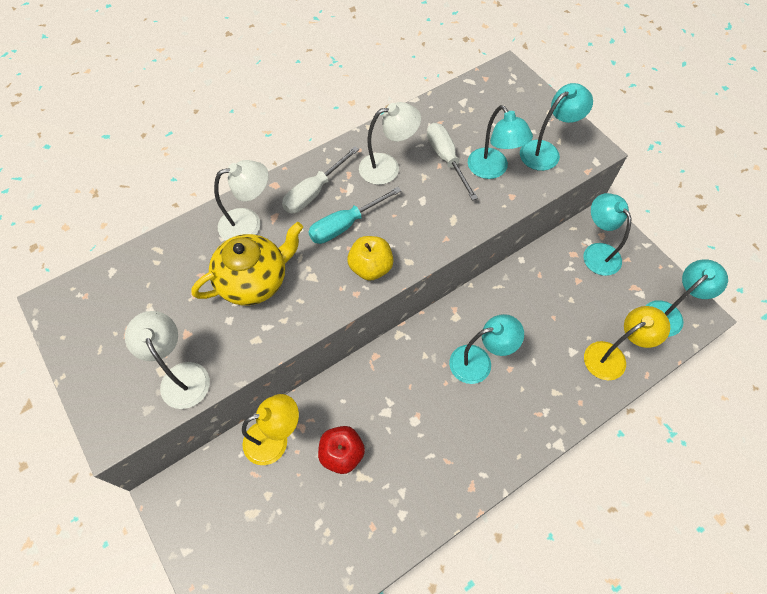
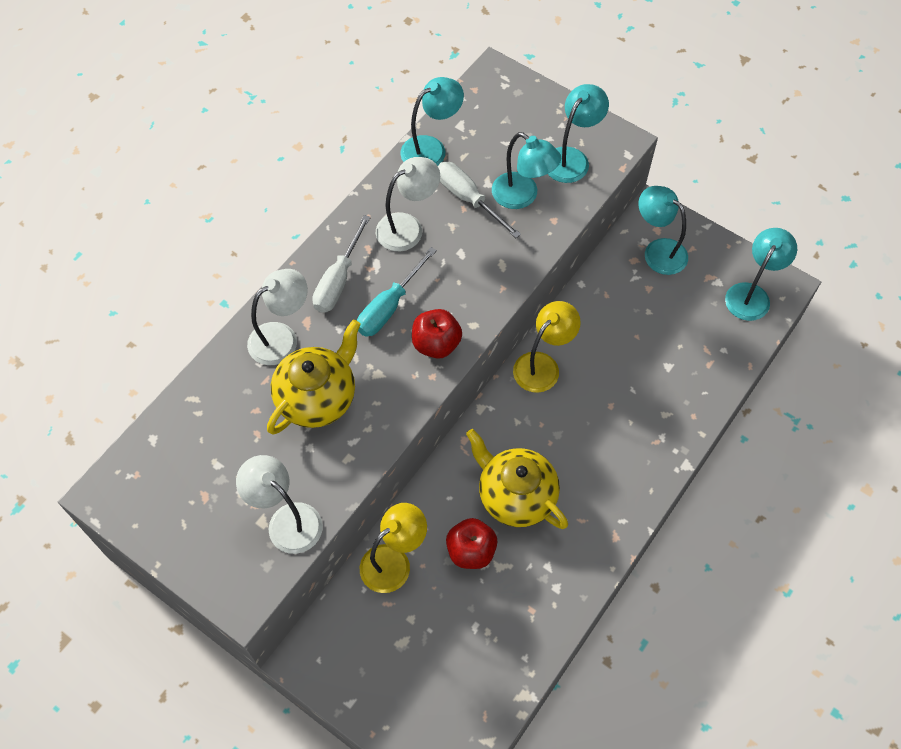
camera: 20 degrees left, 0 degrees up
(371, 268) = (436, 344): yellow apple -> red apple
(398, 419) = (515, 495): none -> yellow teapot
(479, 362) = (576, 409): turquoise lamp -> turquoise lamp (431, 149)
(612, 356) = (710, 358): yellow lamp -> yellow lamp (542, 365)

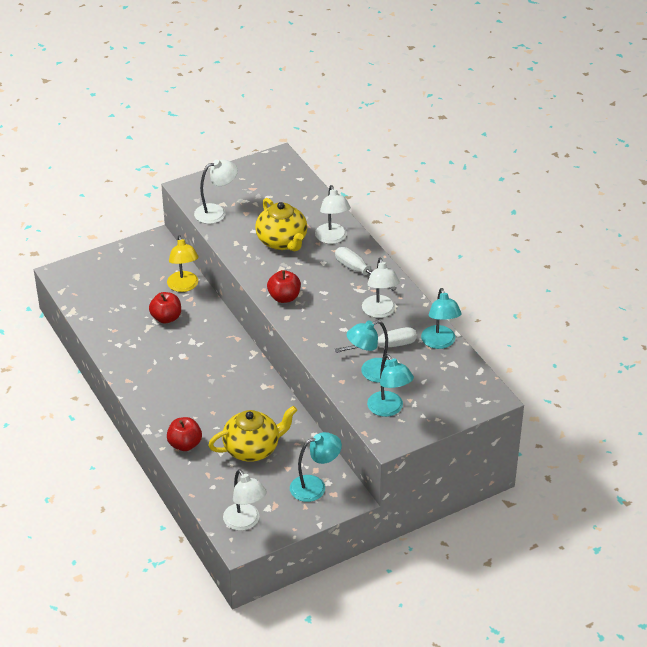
camera: 115 degrees right, 20 degrees down
(389, 306) = (324, 286): turquoise screwdriver -> none
(515, 495) = (185, 347): yellow teapot -> yellow teapot (252, 449)
(542, 365) = (264, 391): yellow lamp -> none
(681, 410) = (185, 444): none -> red apple
(751, 294) = (245, 522): turquoise lamp -> white lamp

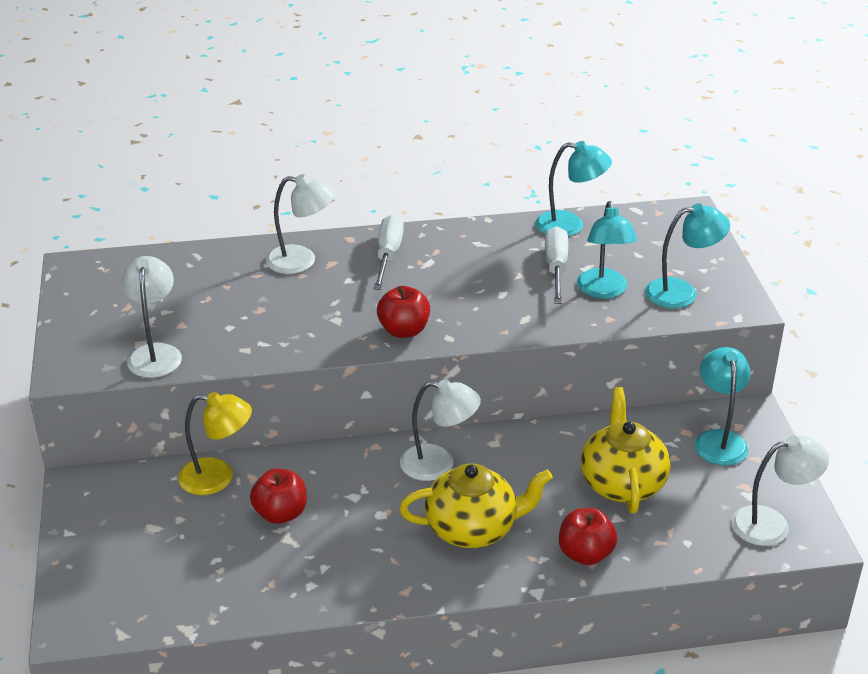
camera: 70 degrees left, 5 degrees down
(282, 241) = (276, 305): yellow teapot -> yellow teapot (473, 529)
(358, 271) = (388, 255): white screwdriver -> white screwdriver turned 120 degrees clockwise
(380, 312) = (484, 257): white lamp -> white lamp (439, 464)

